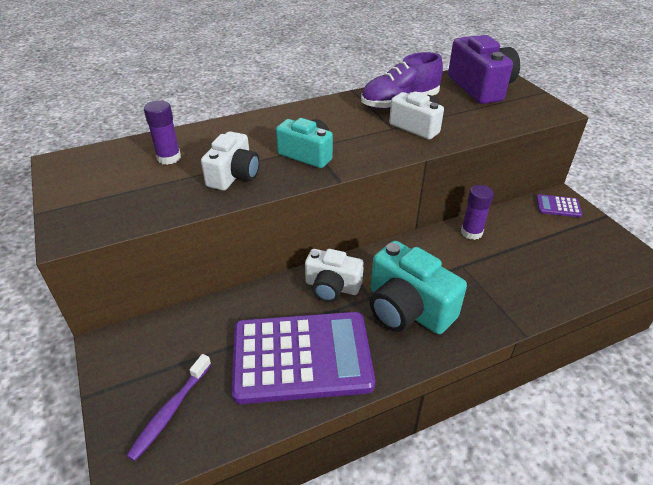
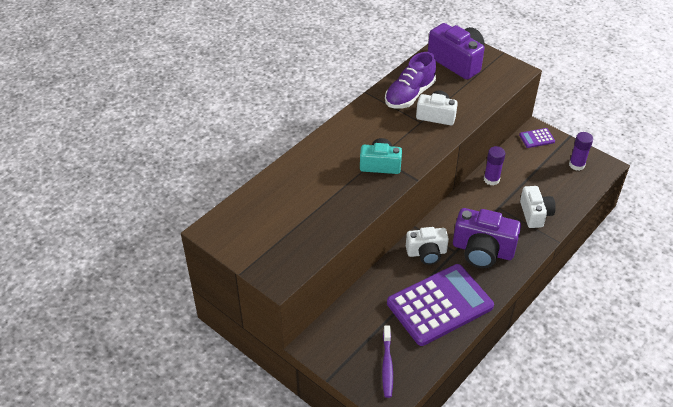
camera: 25 degrees left, 5 degrees up
(169, 158) = (286, 200): purple glue stick -> purple glue stick (576, 165)
(234, 175) = (345, 199): white camera -> white camera (535, 214)
(407, 309) = (482, 250): turquoise camera -> purple camera

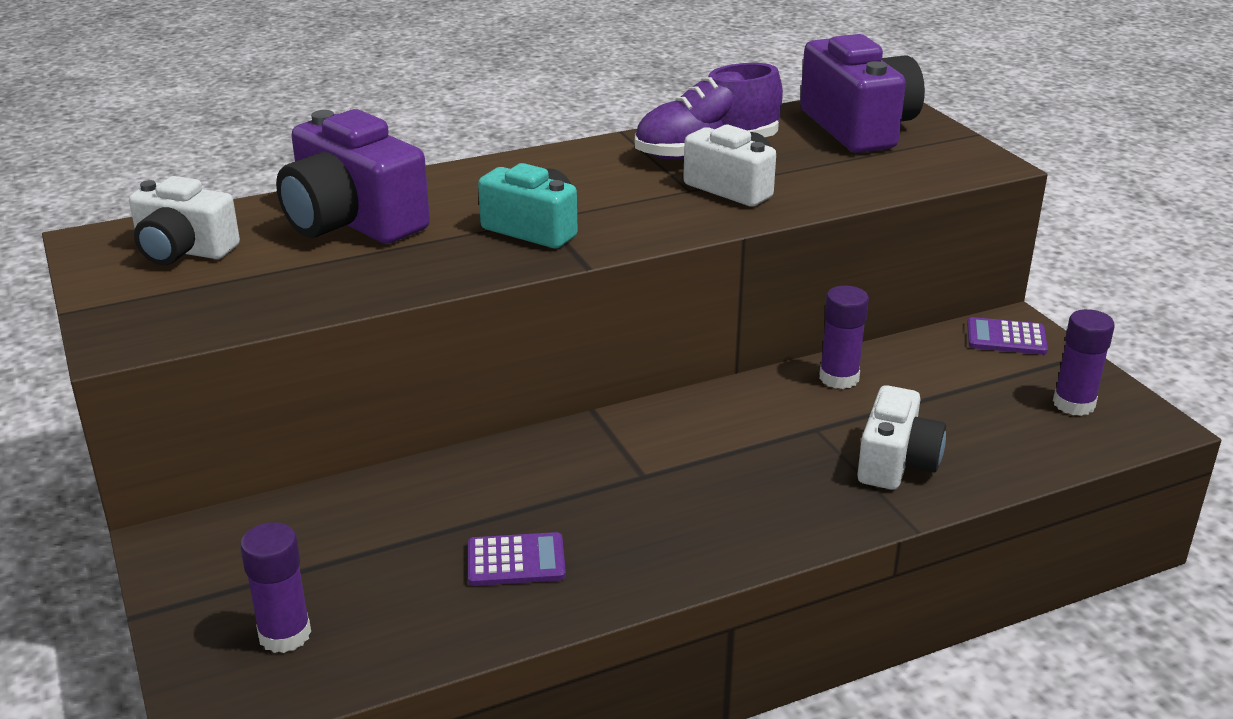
camera: 25 degrees right, 15 degrees down
(387, 365) = (285, 634): purple toothbrush -> purple glue stick
(426, 253) = (575, 460): white camera -> white camera (184, 251)
(440, 305) = (516, 561): purple calculator -> purple calculator, size x0.40
(482, 250) = (709, 492): purple camera -> purple camera (352, 221)

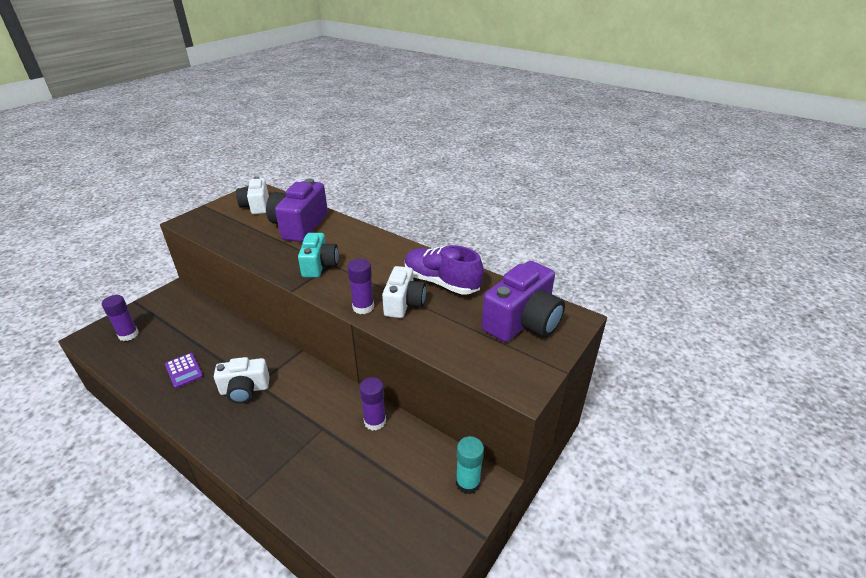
camera: 60 degrees right, 5 degrees up
(896, 462) = (305, 470): white camera -> white camera (245, 390)
(1006, 337) = (467, 483): purple calculator -> turquoise glue stick
(1073, 404) = (410, 540): purple glue stick -> purple glue stick (363, 307)

